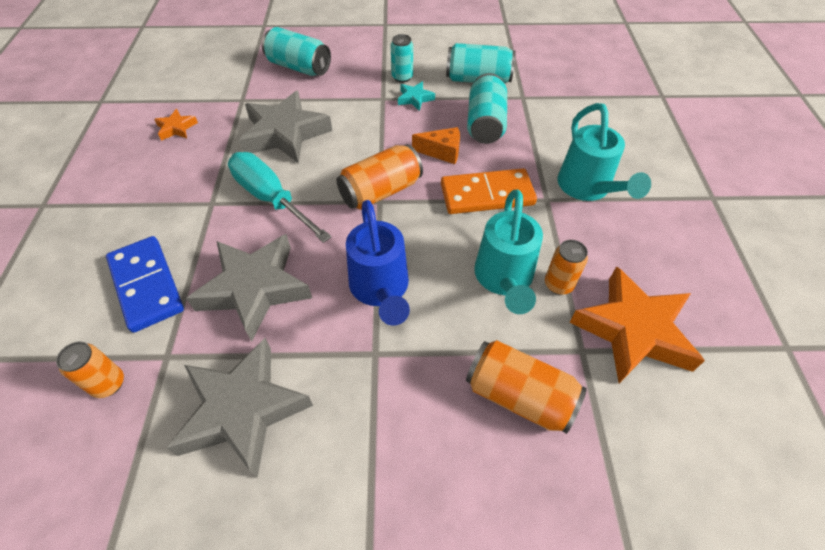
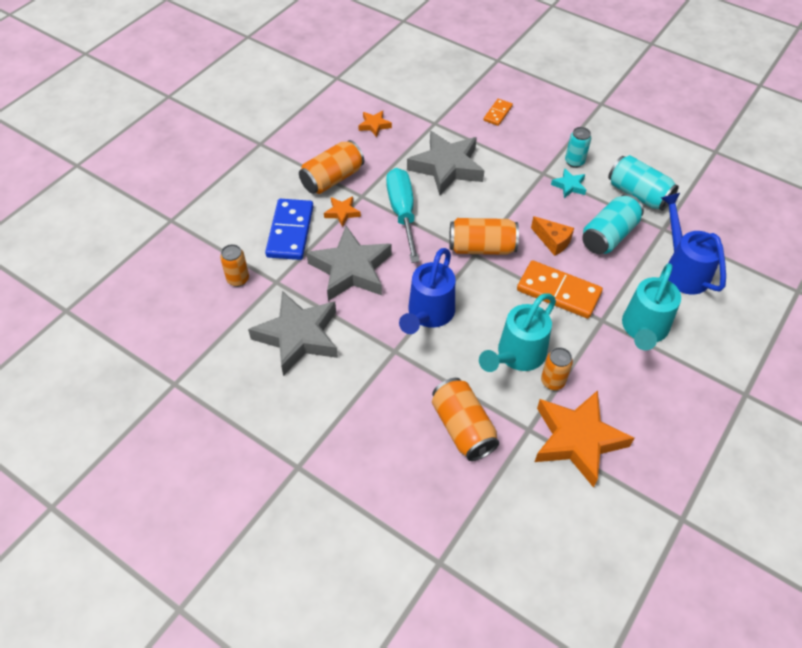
camera: 35 degrees right, 0 degrees up
(163, 202) = (332, 179): none -> orange can
(200, 232) = (342, 213): none -> orange star
(299, 67) = (498, 113): turquoise can -> orange domino
(568, 122) = (683, 270): none -> blue watering can

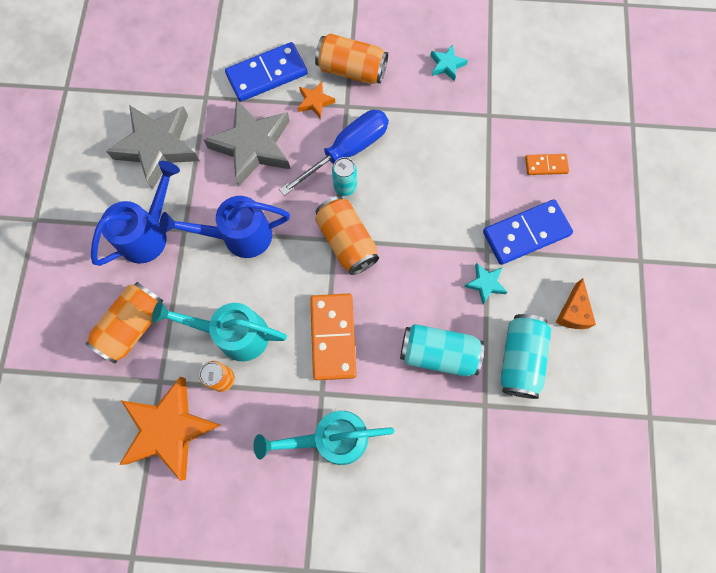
camera: 60 degrees right, 20 degrees up
(238, 279) = (191, 68): orange can -> none
(374, 125) = (446, 65): orange star -> turquoise star
(402, 213) = (347, 151): turquoise screwdriver -> blue screwdriver
(446, 167) = (433, 157): grey star -> none
(544, 147) = (526, 233): none -> blue domino
(553, 241) = (396, 302): orange cheese -> orange cheese (573, 312)
(574, 162) = (525, 273): turquoise can -> turquoise can (345, 186)
(683, 270) = (436, 448): blue watering can -> blue watering can (148, 233)

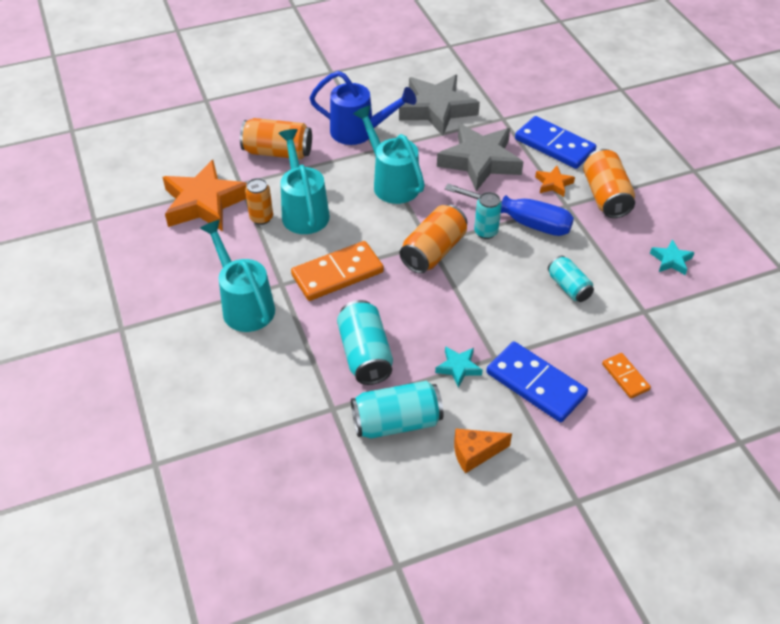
camera: 65 degrees right, 25 degrees down
(239, 236) = (392, 183): blue watering can -> turquoise watering can
(439, 155) = (568, 287): none -> turquoise can

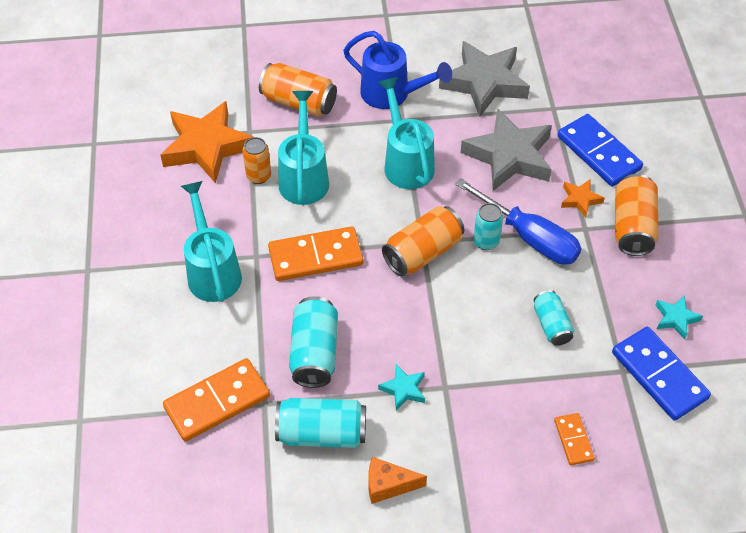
camera: 15 degrees right, 5 degrees up
(287, 417) = (217, 402): none -> orange domino
(535, 384) = (476, 426): blue domino -> blue domino (659, 375)

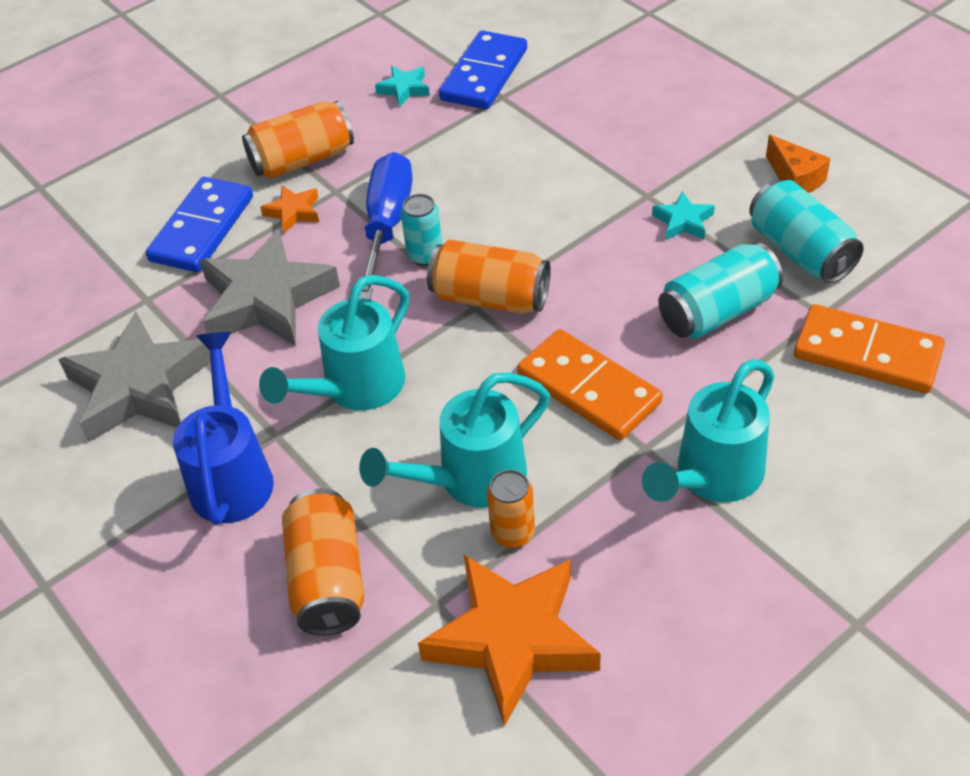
camera: 120 degrees left, 5 degrees down
(551, 325) = (493, 160): turquoise can -> none
(573, 440) = (612, 94): orange domino -> none

